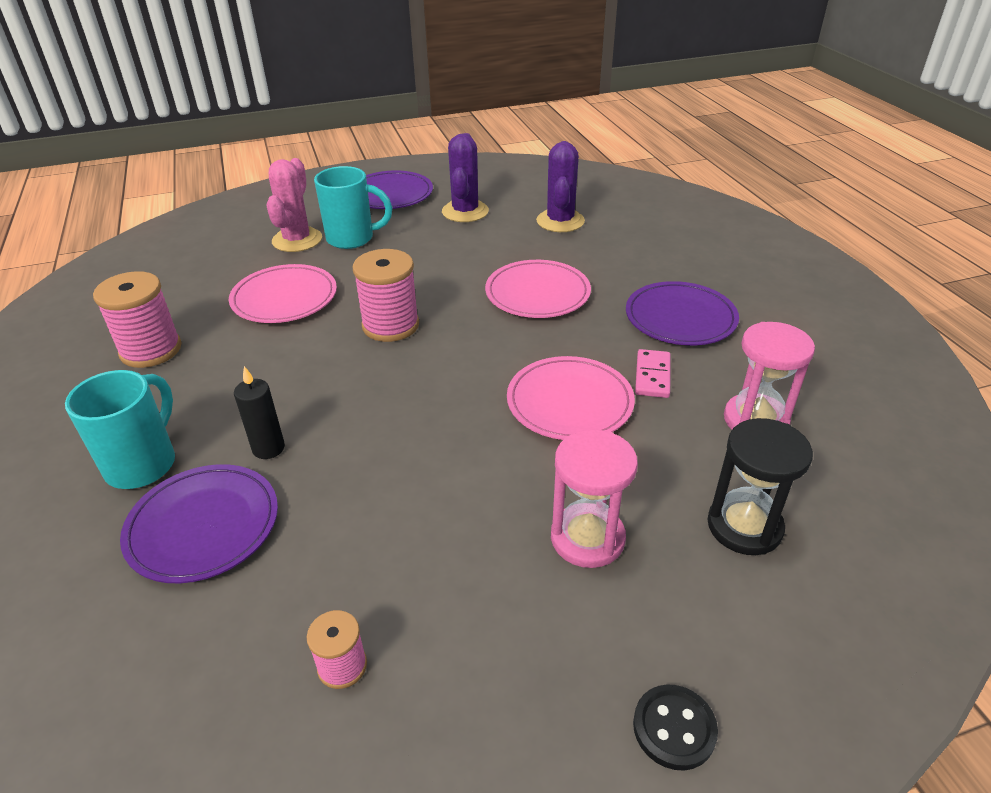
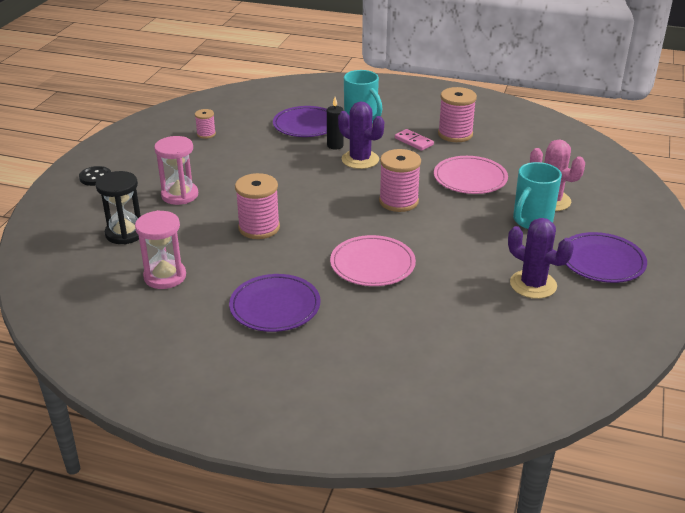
camera: 125 degrees right, 5 degrees down
(560, 221) = (468, 325): purple cactus -> purple cactus (360, 160)
(569, 402) = (259, 228): pink plate -> pink spool
(652, 376) = (241, 264): pink domino -> pink domino (413, 141)

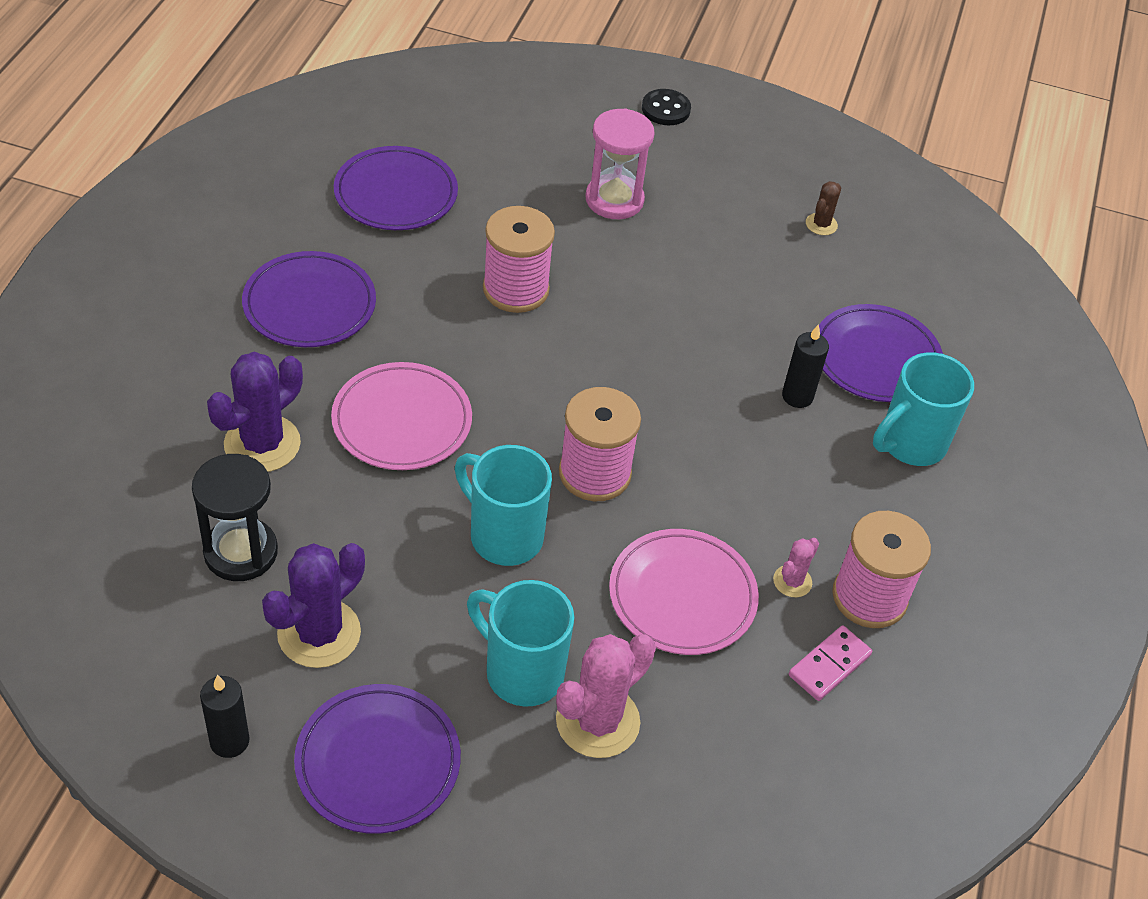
camera: 85 degrees right, 15 degrees up
(125, 233) = (507, 149): black hourglass -> black hourglass (241, 552)
(165, 276) = (396, 193): pink hourglass -> purple plate
(206, 134) = (821, 224): pink spool -> brown cactus
(360, 160) = (745, 430): purple cactus -> purple cactus (262, 444)
(413, 141) = (828, 521): pink domino -> pink domino (829, 665)
(448, 228) = (504, 536): none -> turquoise mug
(452, 151) = (792, 581): none -> pink cactus
(613, 310) = (229, 741): none -> black candle

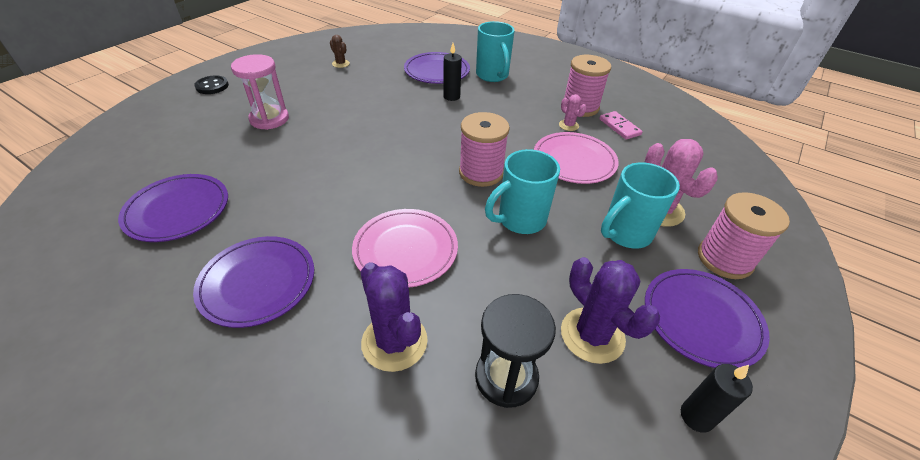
camera: 70 degrees left, 5 degrees down
(515, 289) = (316, 172): pink spool -> pink spool (724, 259)

